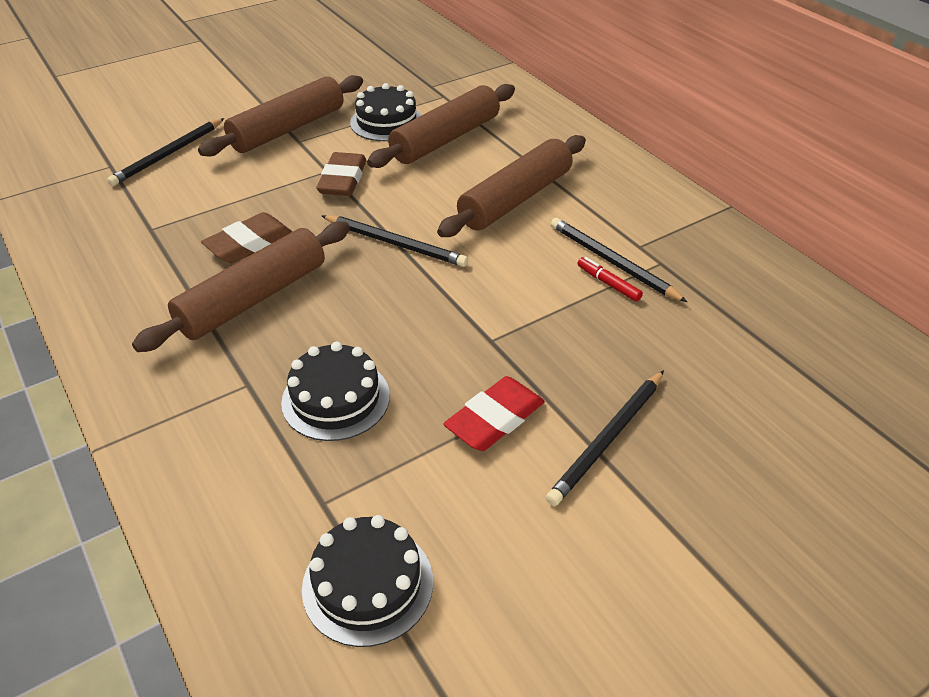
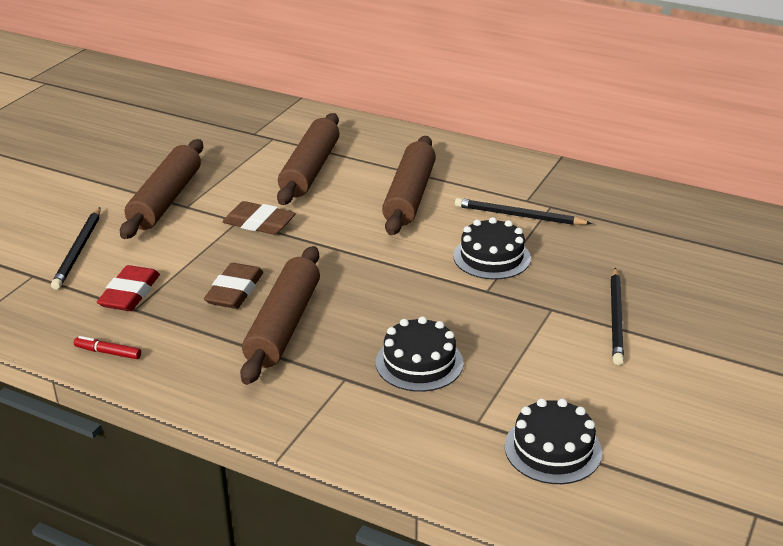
camera: 30 degrees left, 10 degrees down
(343, 180) = (259, 223): brown eraser -> brown eraser turned 45 degrees counterclockwise
(386, 122) = (247, 171): black cake -> black cake (492, 257)
(395, 243) = (352, 253): black pencil -> none
(495, 419) = (537, 334): red eraser -> red eraser (130, 293)
(608, 283) = (529, 230): red marker -> red marker (108, 352)

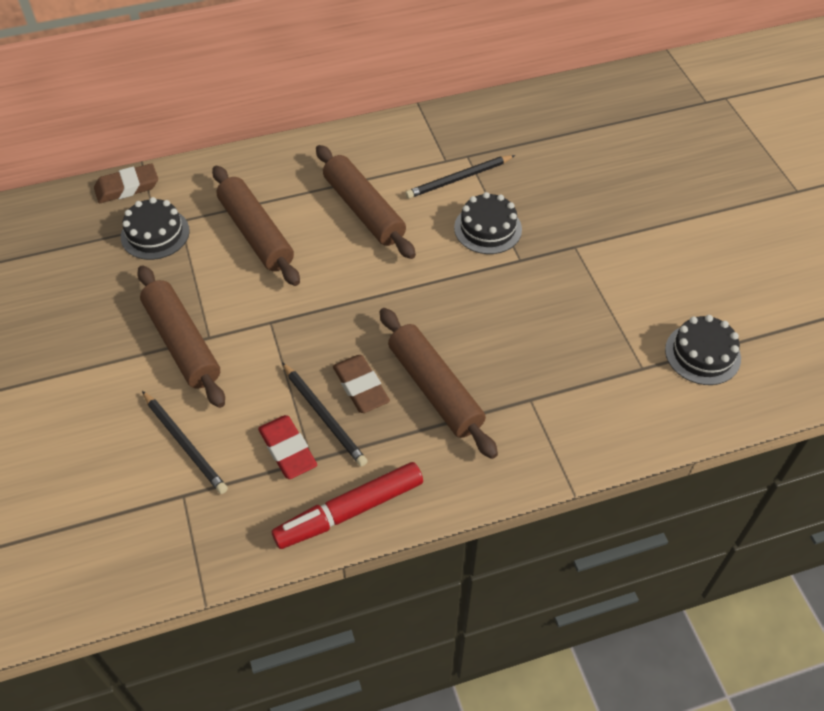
camera: 45 degrees left, 20 degrees up
(108, 352) = (349, 511): red marker -> red marker, size x2.33
(259, 223) = (290, 312): brown eraser -> brown eraser (127, 187)
(419, 362) = (556, 350): black cake -> black cake (155, 234)
(616, 318) = (618, 227): black pencil -> black pencil (324, 416)

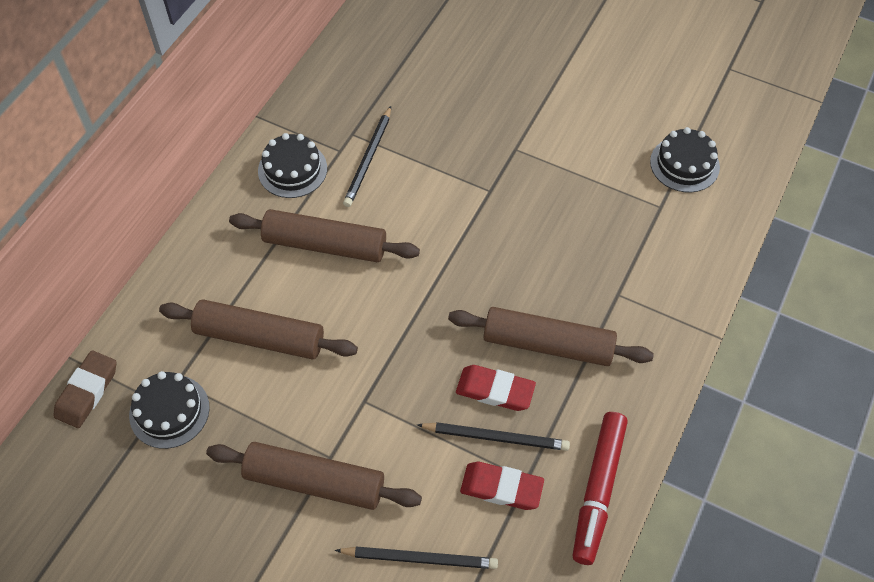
camera: 45 degrees left, 5 degrees up
(361, 387) = (495, 390): brown eraser -> red eraser
(488, 228) = (438, 184): black cake -> black cake (292, 169)

